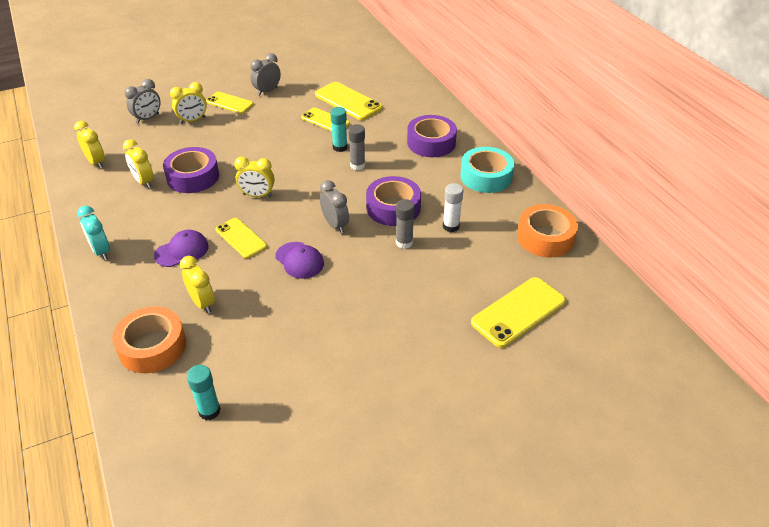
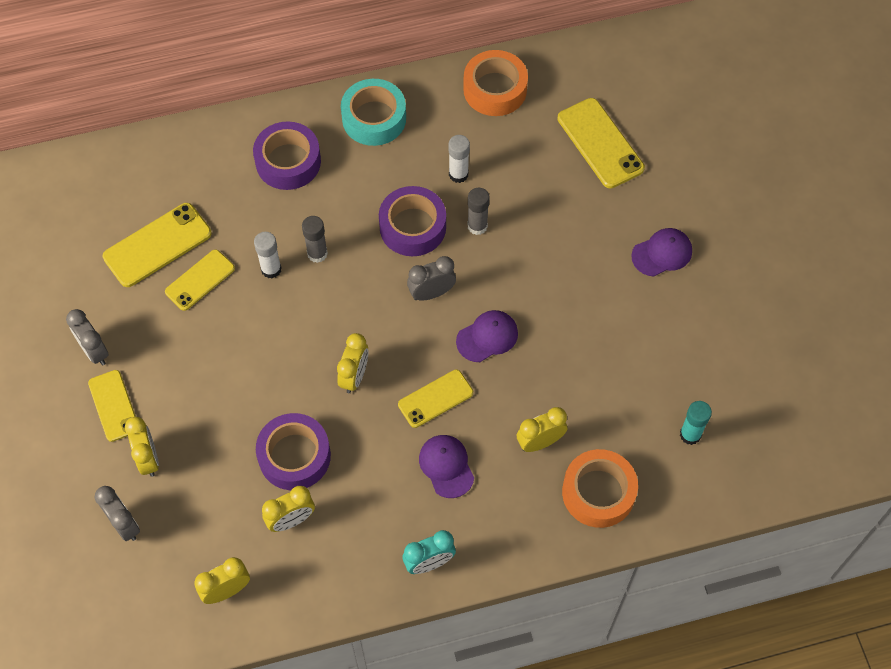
camera: 80 degrees left, 20 degrees up
(229, 103) = (113, 406): yellow phone -> yellow phone turned 60 degrees counterclockwise
(340, 147) = (271, 269): turquoise glue stick -> white glue stick
(409, 370) = (662, 253): none -> purple cap

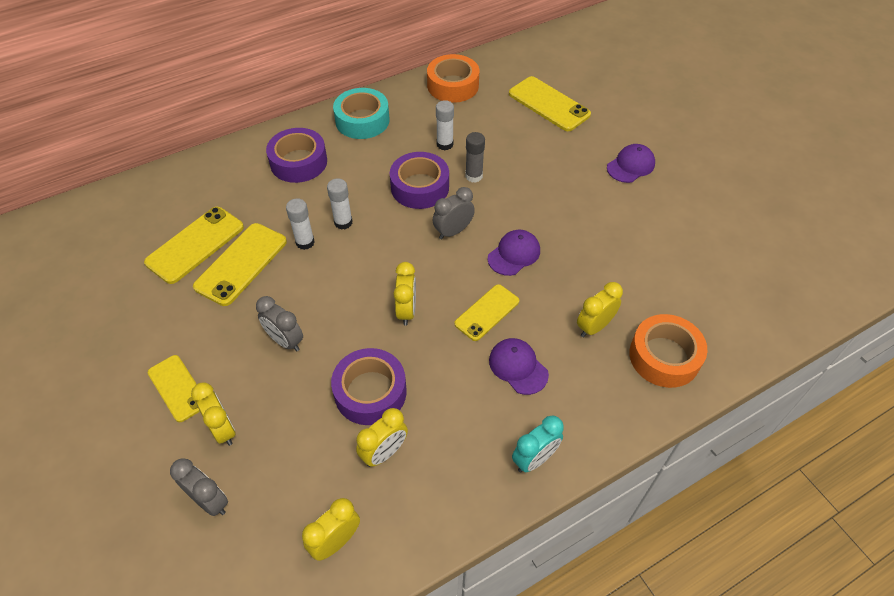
camera: 15 degrees left, 10 degrees down
(94, 351) = (149, 344): grey clock -> grey clock (285, 341)
(200, 280) = (241, 264): yellow phone -> yellow phone, size x1.51
(317, 253) = (343, 222): grey glue stick -> white glue stick
(690, 434) = (719, 291): turquoise glue stick -> none

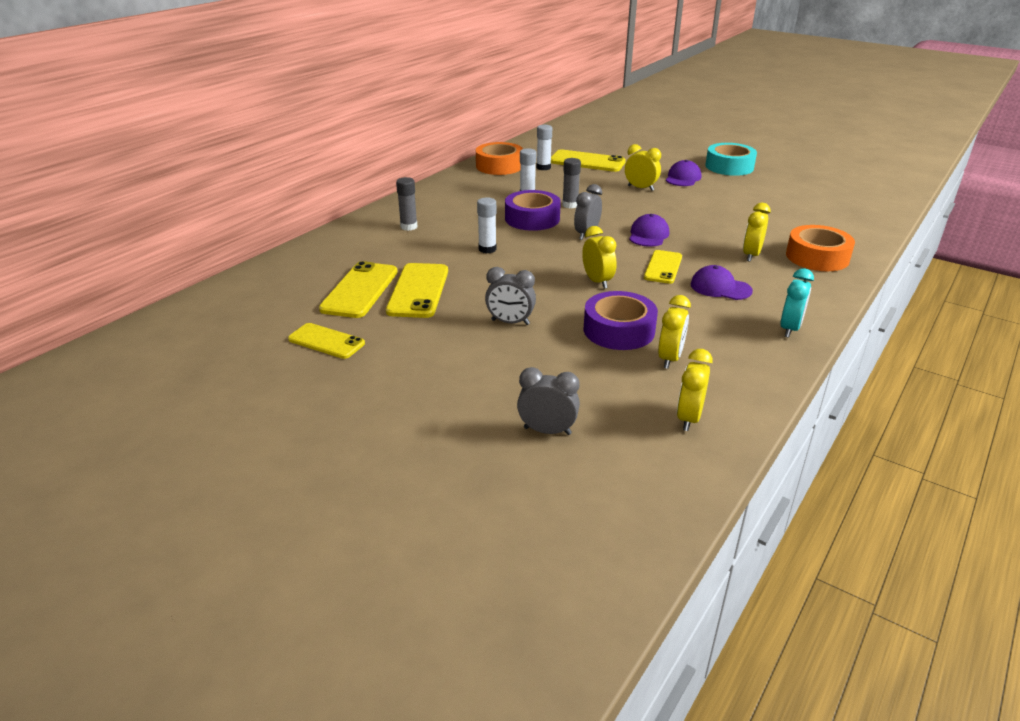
camera: 25 degrees left, 20 degrees down
(177, 388) = (437, 374): yellow phone -> yellow phone (326, 341)
(223, 429) = (510, 386): yellow clock -> yellow clock (640, 188)
(298, 162) = (409, 227): purple tape -> grey glue stick
(305, 242) = (465, 266): white glue stick -> white glue stick (543, 167)
(362, 120) = (442, 196): turquoise tape -> turquoise tape (729, 167)

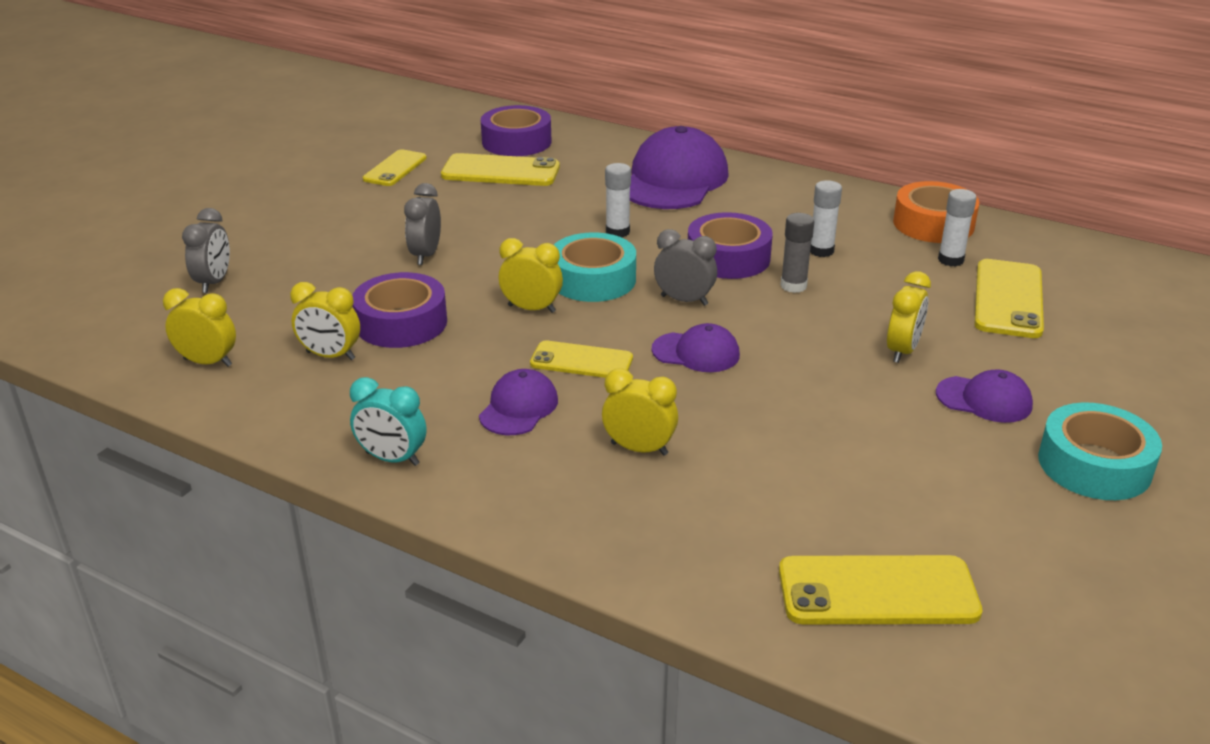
camera: 85 degrees right, 0 degrees up
(299, 282) = (516, 142): none -> purple tape
(409, 227) = (674, 180): grey glue stick -> purple cap
(418, 291) = (500, 200): yellow phone -> yellow phone (877, 591)
(557, 260) = (593, 279): none -> turquoise tape
(597, 281) = (531, 309): yellow clock -> yellow clock turned 135 degrees counterclockwise
(817, 257) = (645, 525): orange tape -> none

